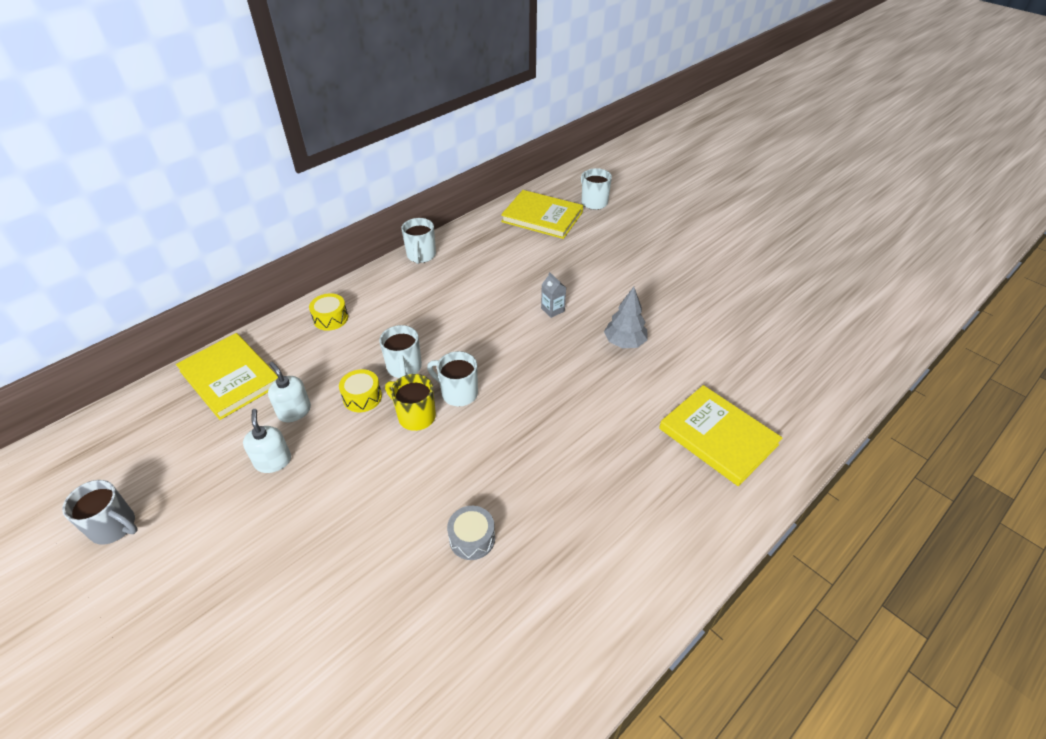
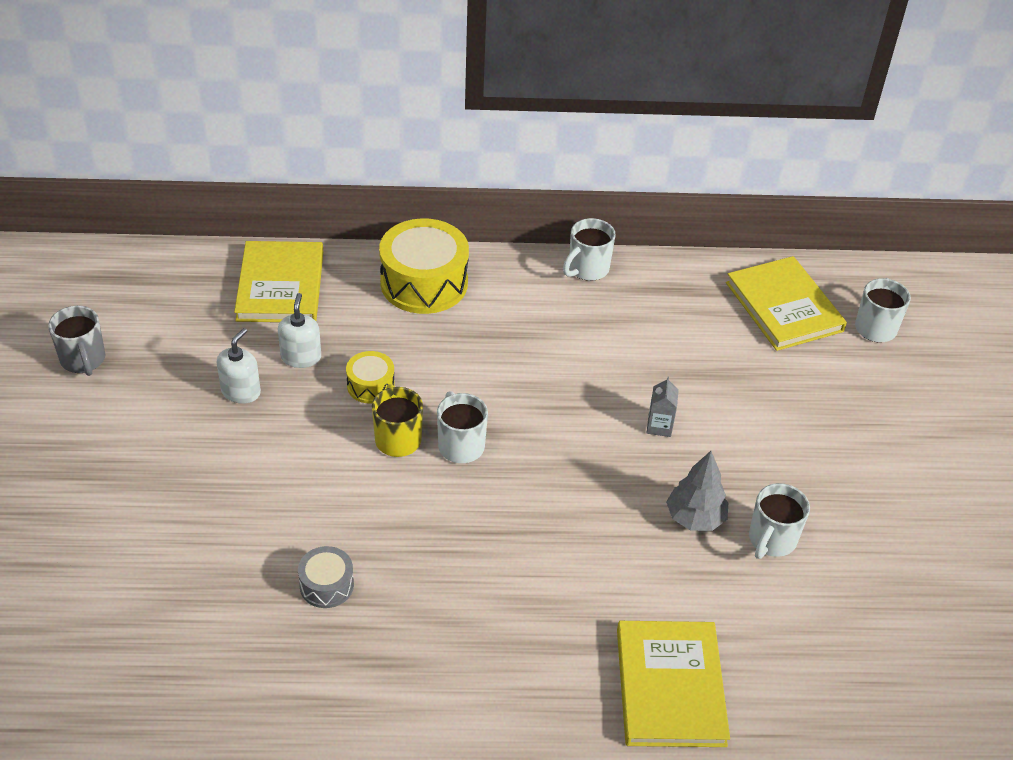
camera: 40 degrees right, 0 degrees up
(330, 318) = (424, 283): yellow drum -> yellow drum, size x1.98
(404, 368) = (438, 383): white mug -> white mug (771, 540)

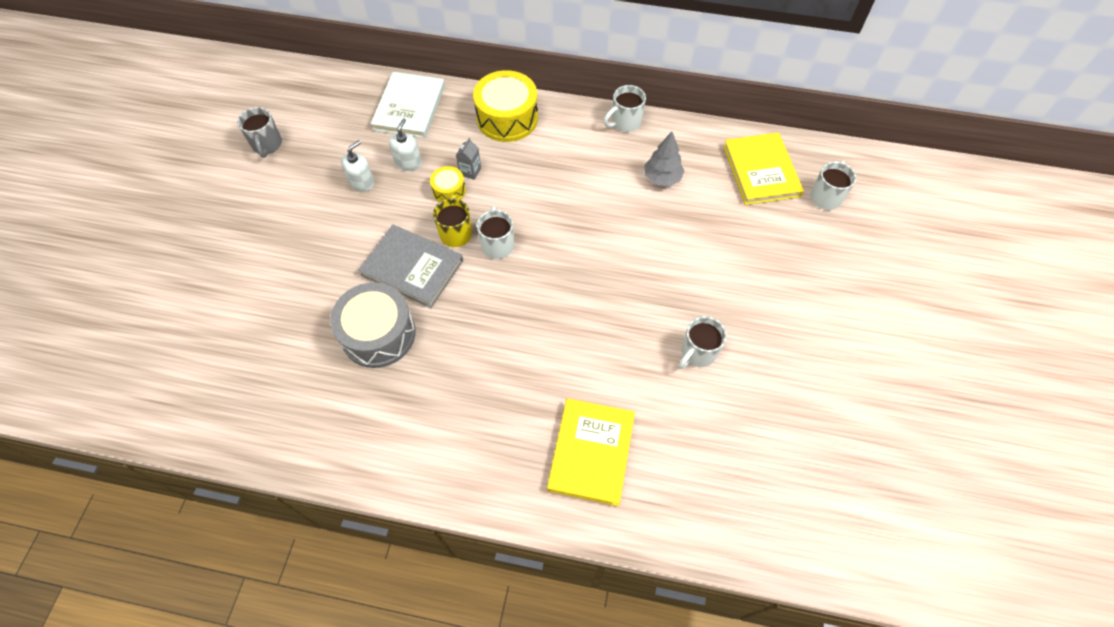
camera: 15 degrees right, 15 degrees up
(280, 286) = (409, 107): yellow book -> white book
(326, 585) = (378, 334): grey drum -> grey drum, size x1.98
(349, 492) = (412, 268): none -> grey book
(659, 426) = (641, 251): grey carton -> grey carton (470, 171)
(695, 518) = (647, 326): grey tree -> grey tree (662, 178)

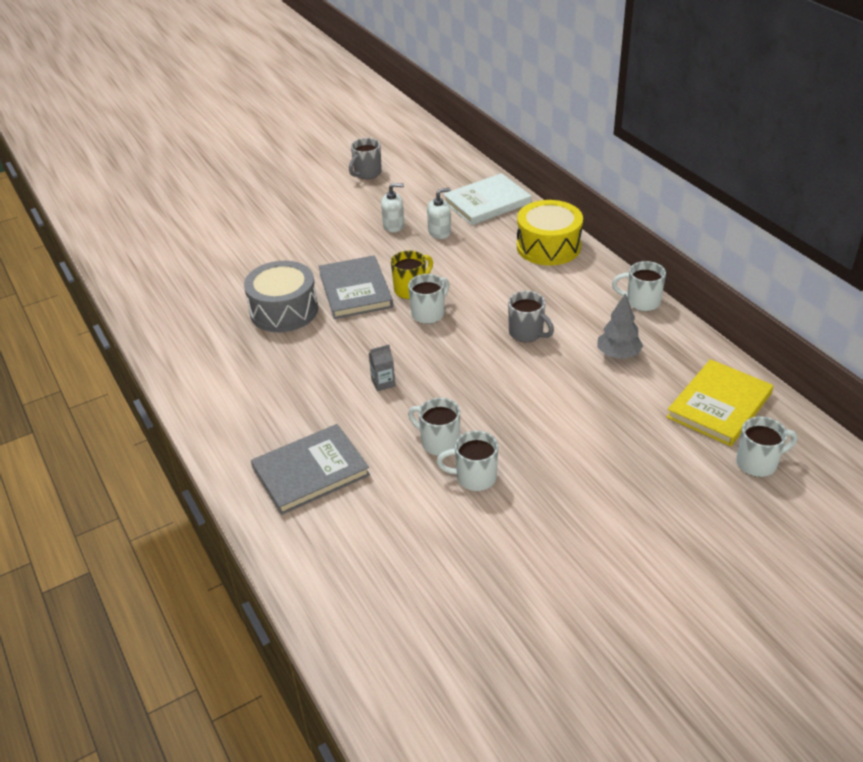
camera: 50 degrees right, 20 degrees down
(449, 190) = (442, 263): yellow drum -> none
(470, 171) = (474, 261): grey carton -> grey carton (383, 383)
(586, 207) = (527, 333): none -> grey mug
(591, 452) = (311, 472): yellow book -> grey book
(642, 347) = (439, 442): none -> white mug

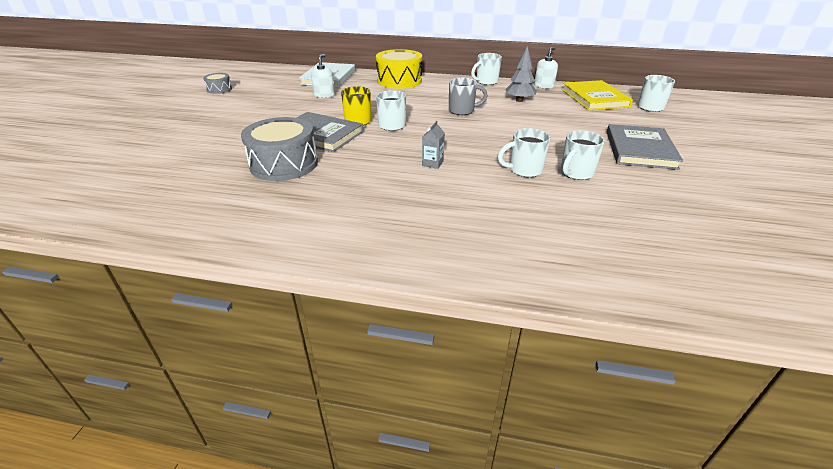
camera: 50 degrees left, 5 degrees down
(311, 472) = (488, 229): grey book -> grey book (640, 149)
(367, 173) = (219, 89): grey mug -> grey drum
(393, 225) = (287, 102): white soap dispenser -> white soap dispenser (544, 86)

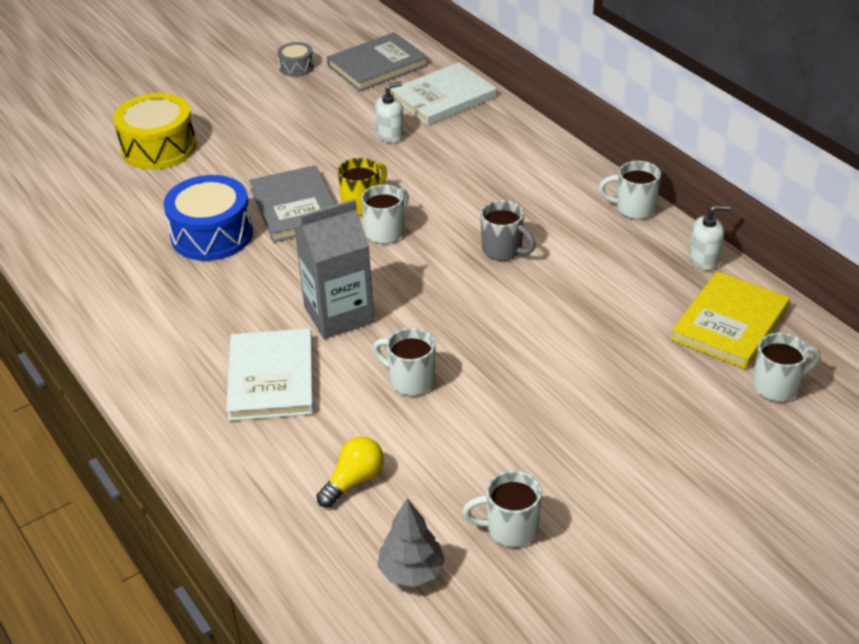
camera: 45 degrees right, 5 degrees up
(284, 164) = (212, 235): grey drum -> blue drum
(399, 81) = (520, 148): yellow drum -> yellow drum (158, 148)
(432, 163) = (339, 315): grey carton -> grey carton, size x2.40
(451, 207) = (271, 378): none -> white book
(519, 100) = (611, 270): grey tree -> grey tree (411, 571)
(575, 173) = (455, 418): white mug -> white mug (510, 529)
(592, 225) = (353, 481): none -> yellow light bulb
(640, 149) = (598, 437): grey book -> grey book (377, 65)

